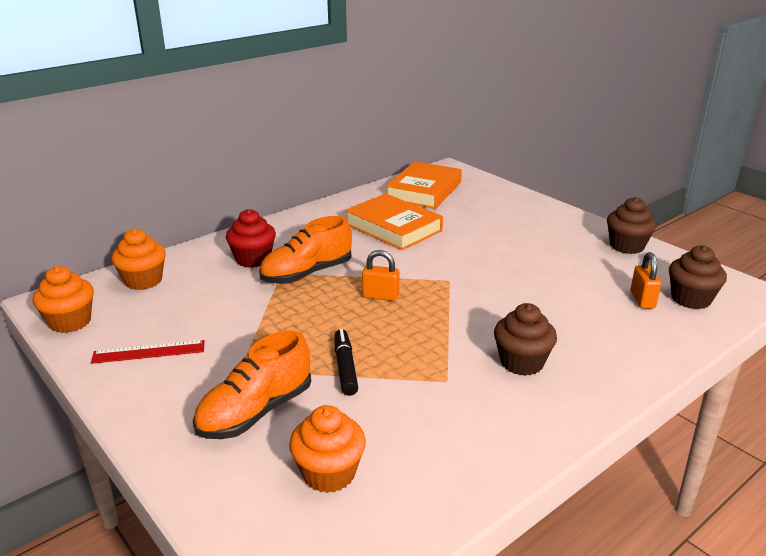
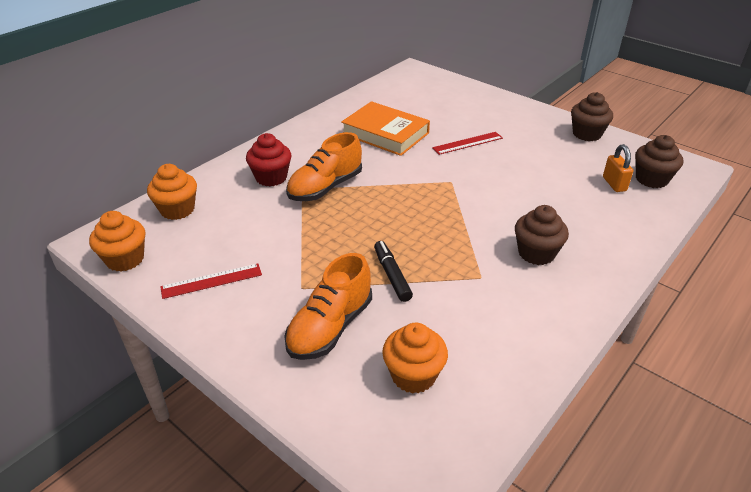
camera: 10 degrees left, 10 degrees up
(380, 296) = (398, 203): orange padlock -> none
(424, 191) = (399, 94): orange book -> none
(482, 244) = (467, 143): none -> red ruler

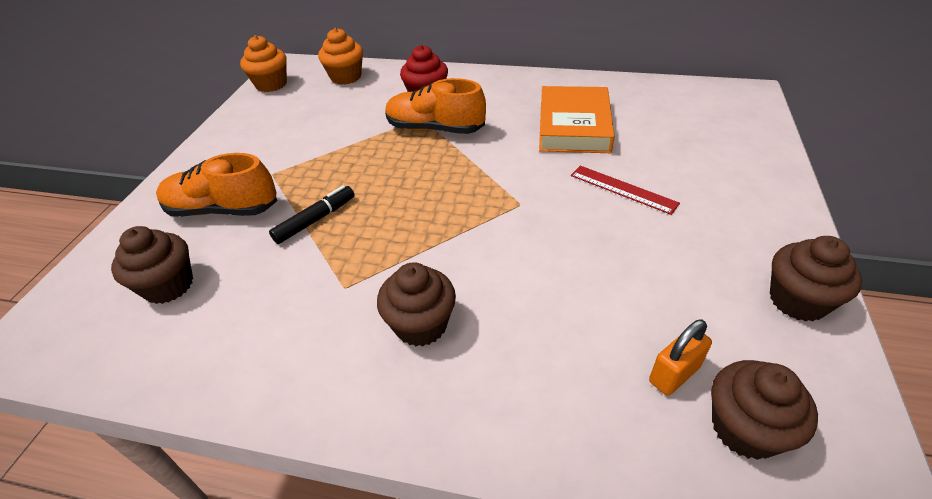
camera: 65 degrees right, 5 degrees up
(211, 281) = (262, 128): red ruler -> none
(413, 375) = (168, 285): orange cupcake -> brown cupcake

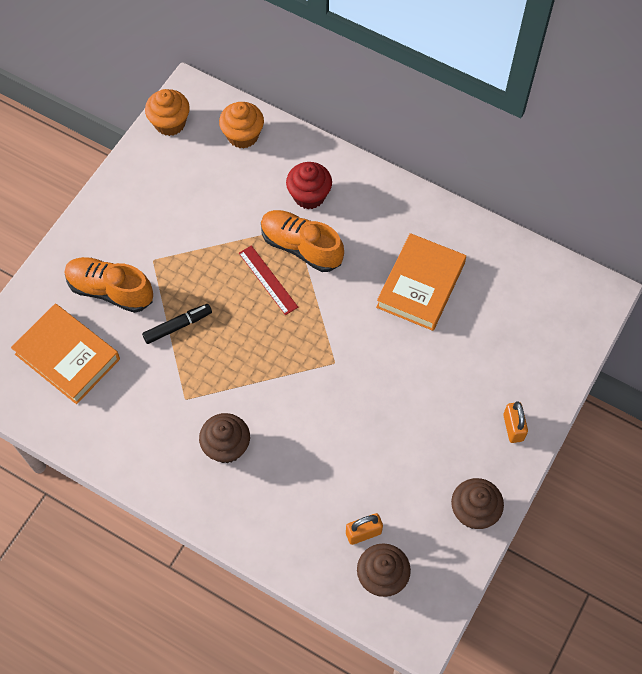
camera: 15 degrees right, 20 degrees up
(168, 285) = (67, 356): brown cupcake -> orange book
(623, 189) = (419, 374): red ruler -> red ruler (268, 280)
(764, 206) = (513, 427): none -> orange padlock

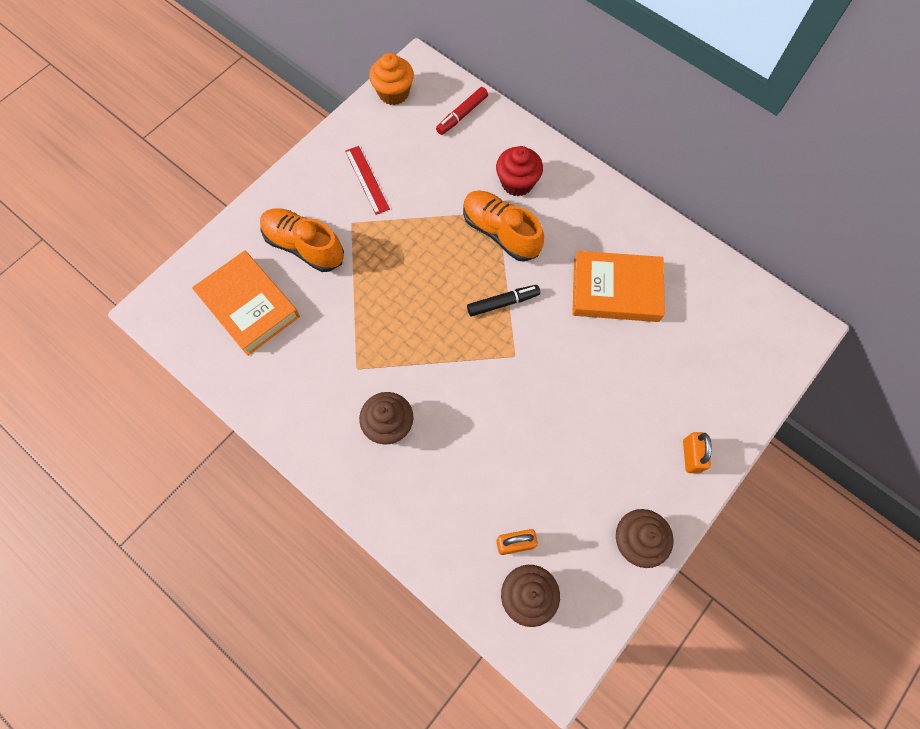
camera: 10 degrees right, 5 degrees up
(178, 326) = (363, 293): black marker -> black marker (503, 303)
(243, 135) = (462, 115): orange cupcake -> red marker
(268, 280) = (461, 260): red ruler -> red ruler (367, 180)
(421, 285) = (616, 290): orange book -> orange book turned 60 degrees clockwise

